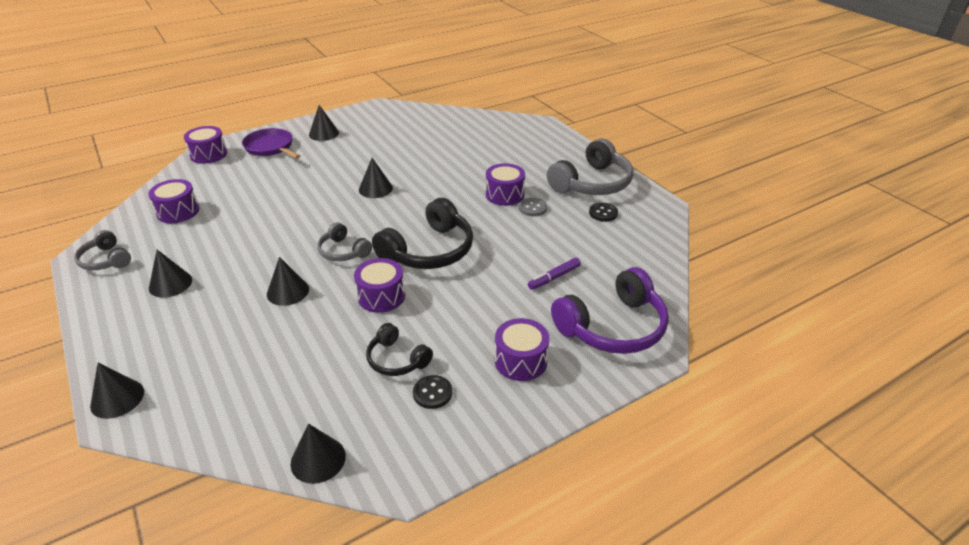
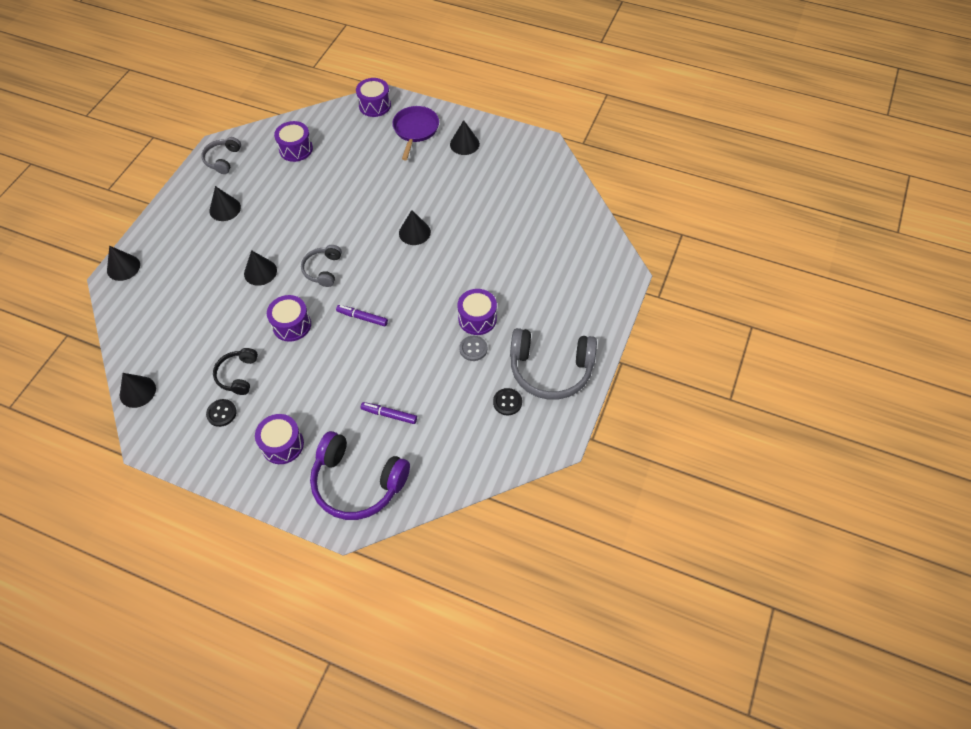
camera: 55 degrees right, 20 degrees up
(429, 251) = (362, 318): black headphones -> purple marker

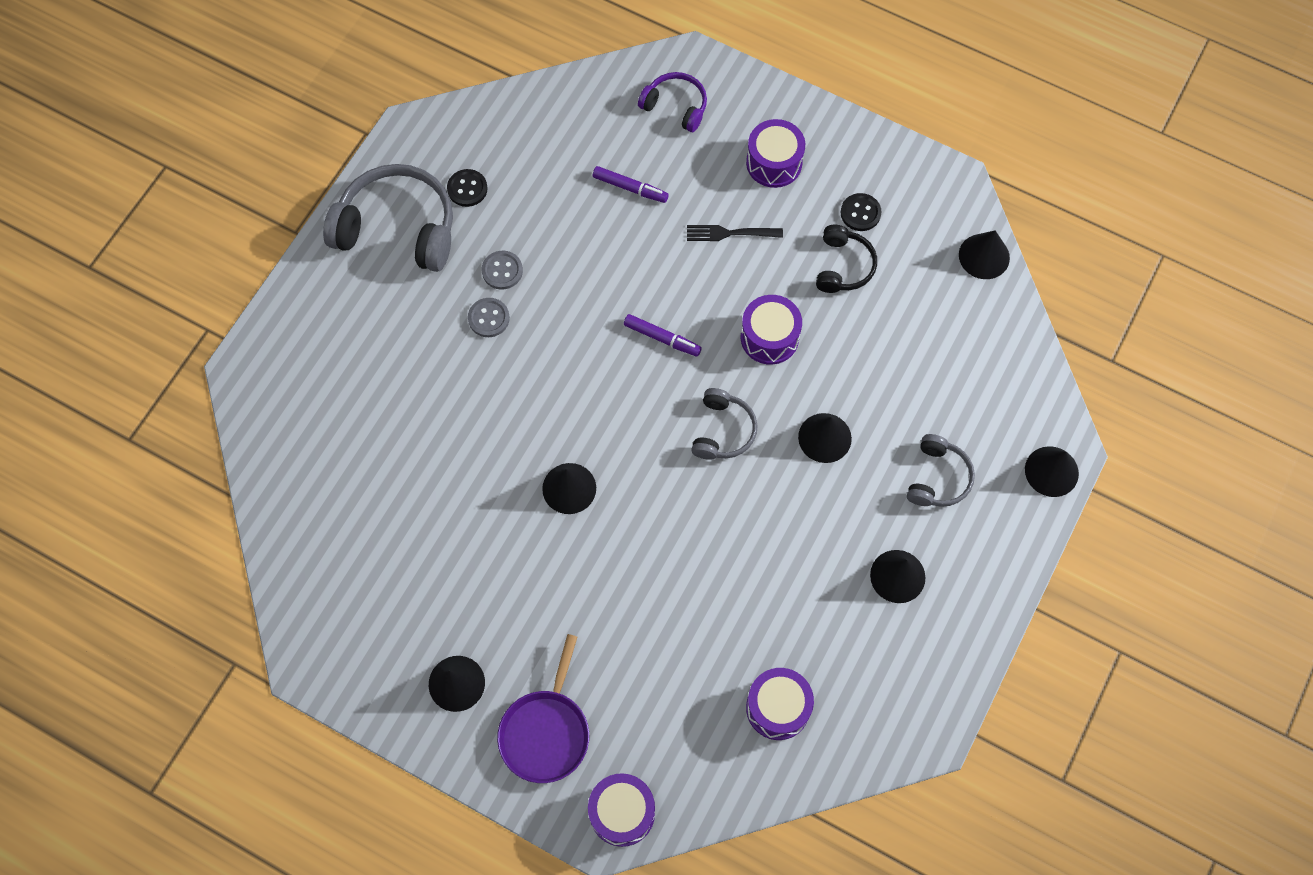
camera: 175 degrees left, 10 degrees up
(223, 159) = (915, 697): grey headphones -> grey headphones (937, 478)
(316, 389) = (730, 233): none -> black fork
(357, 482) = (675, 106): purple headphones -> purple headphones, size x0.55
(477, 319) = (488, 318): purple drum -> grey button

